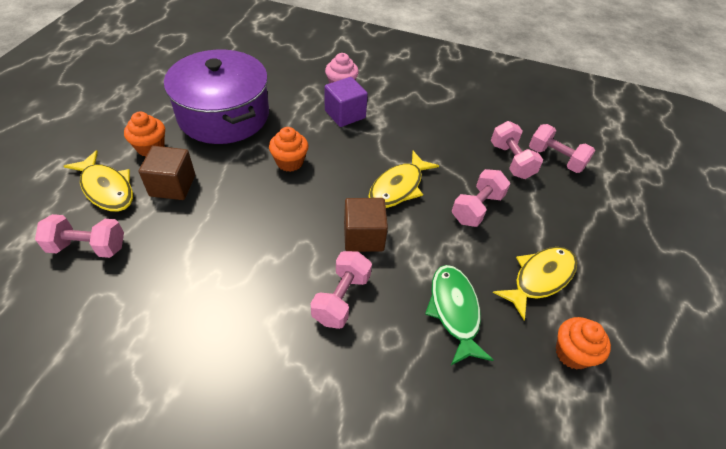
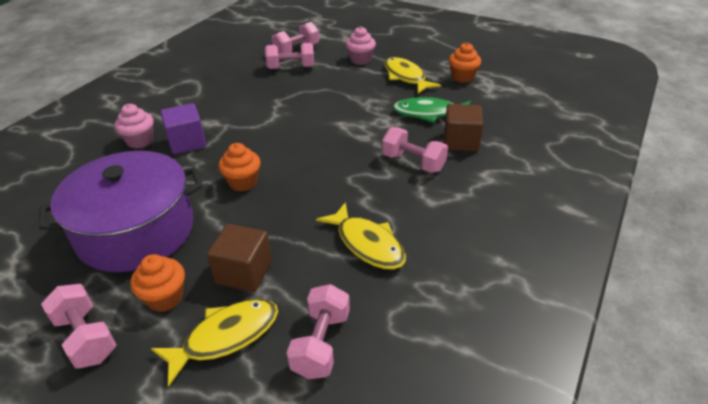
camera: 75 degrees left, 10 degrees down
(363, 236) = (352, 146): brown cube -> brown cube (460, 141)
(398, 187) = (301, 122): yellow fish -> yellow fish (367, 244)
(477, 208) = (336, 90): pink dumbbell -> pink dumbbell (86, 337)
(563, 224) = (360, 60): none -> pink cupcake

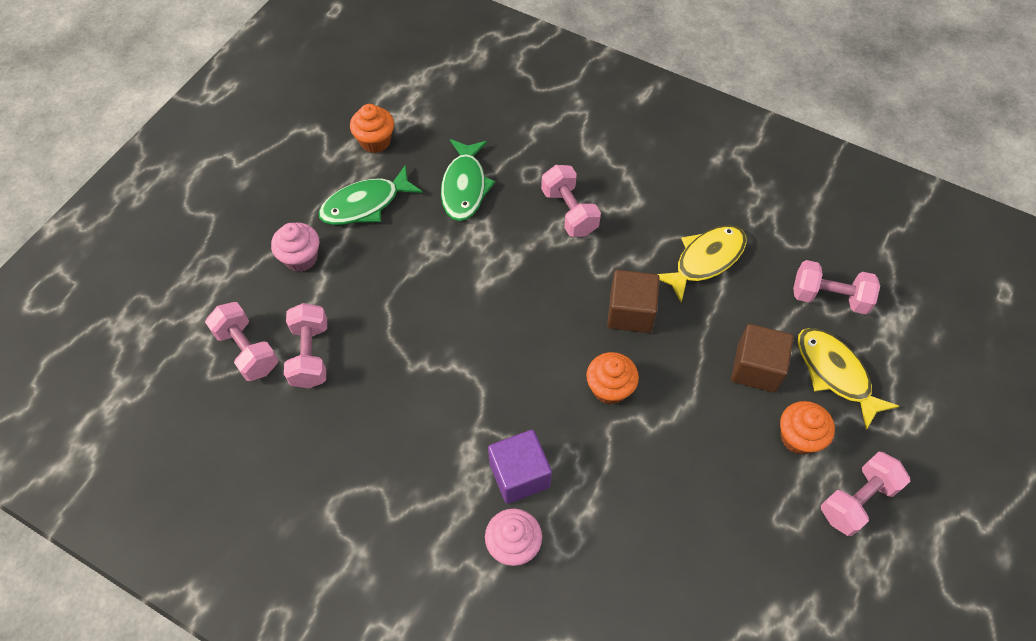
camera: 90 degrees left, 20 degrees up
(136, 231) = (705, 494): purple pot -> none
(406, 77) = (365, 204): yellow fish -> green fish
(413, 162) = (569, 212): pink dumbbell -> pink dumbbell turned 60 degrees counterclockwise
(460, 141) = (528, 163): brown cube -> brown cube (630, 312)

